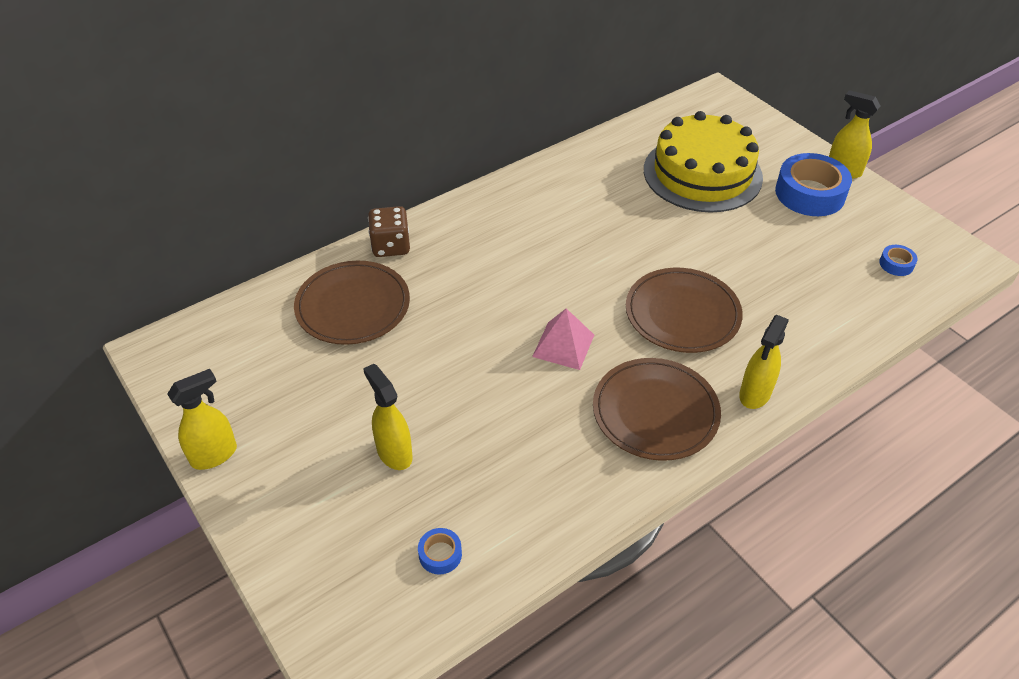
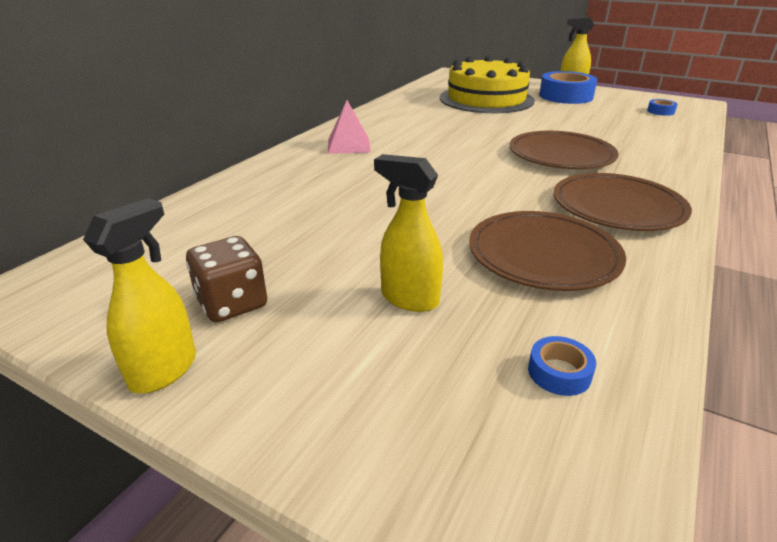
camera: 25 degrees left, 15 degrees down
(353, 306) = (263, 208): brown plate -> brown plate (543, 255)
(391, 246) = (272, 168): brown dice -> brown dice (232, 303)
(563, 345) = (492, 188): pink pyramid -> pink pyramid (348, 145)
(754, 394) = (673, 180): yellow spray bottle -> none

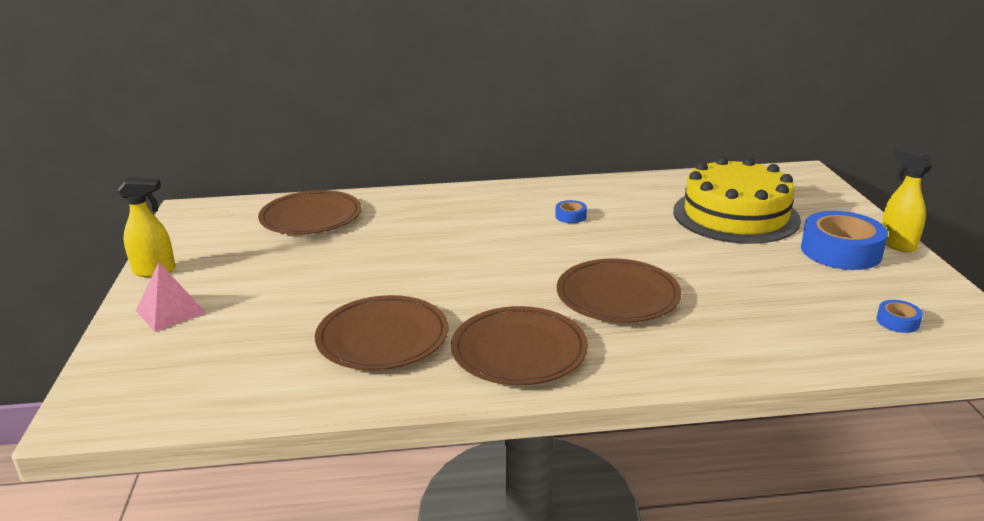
camera: 55 degrees right, 5 degrees down
(217, 221) = (311, 217): none -> brown plate
(232, 303) = (223, 261): brown dice -> none
(348, 145) = (495, 204): pink pyramid -> pink pyramid (170, 311)
(409, 299) = (273, 308): yellow spray bottle -> none
(559, 372) = (231, 378): blue tape -> blue tape (570, 216)

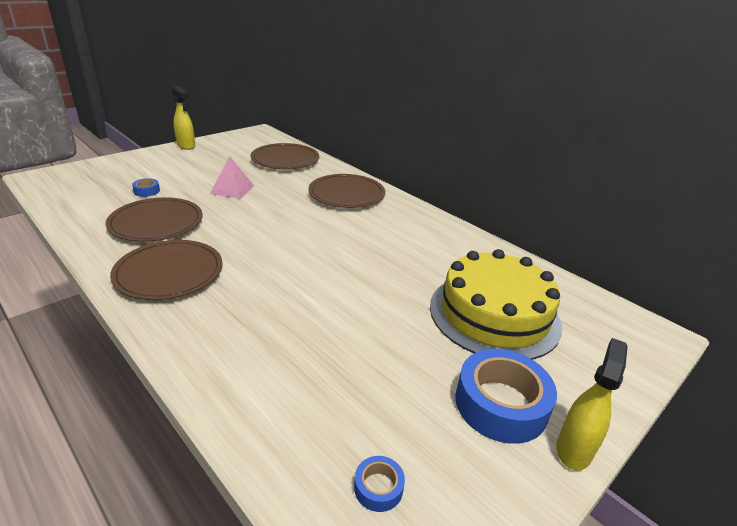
camera: 50 degrees right, 5 degrees up
(170, 311) = (147, 162): pink pyramid -> pink pyramid (232, 189)
(570, 216) = (389, 237): blue tape -> blue tape (147, 191)
(618, 295) = (281, 291): brown plate -> brown plate (346, 194)

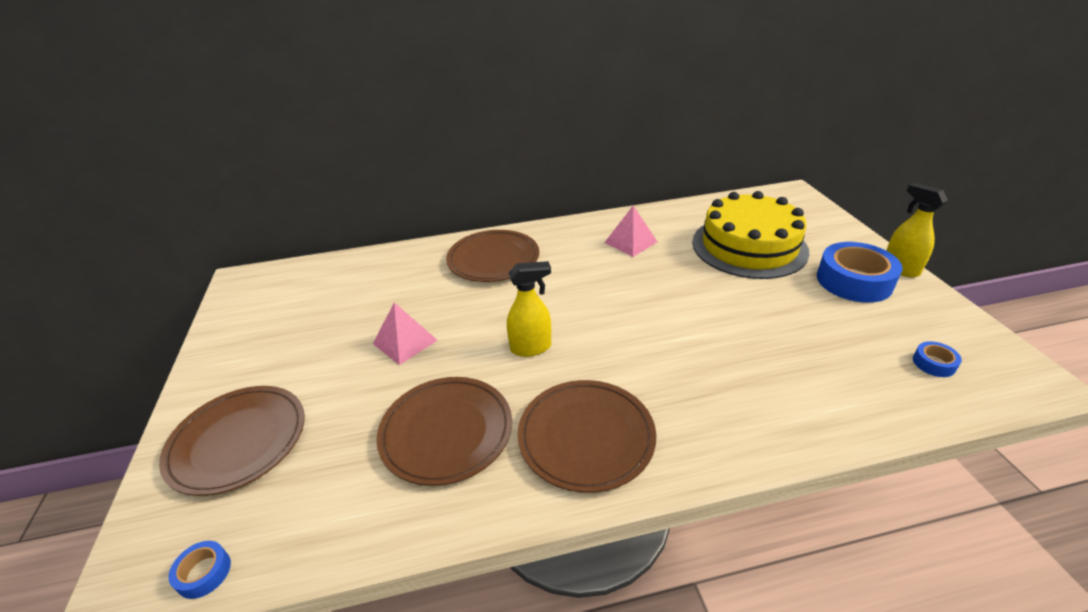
camera: 55 degrees left, 5 degrees up
(147, 191) = (334, 429): blue tape -> blue tape (204, 573)
(186, 146) = (208, 361): yellow spray bottle -> yellow spray bottle (531, 347)
(285, 160) = (360, 279): brown plate -> brown plate (238, 441)
(429, 245) = (630, 242): none -> pink pyramid

